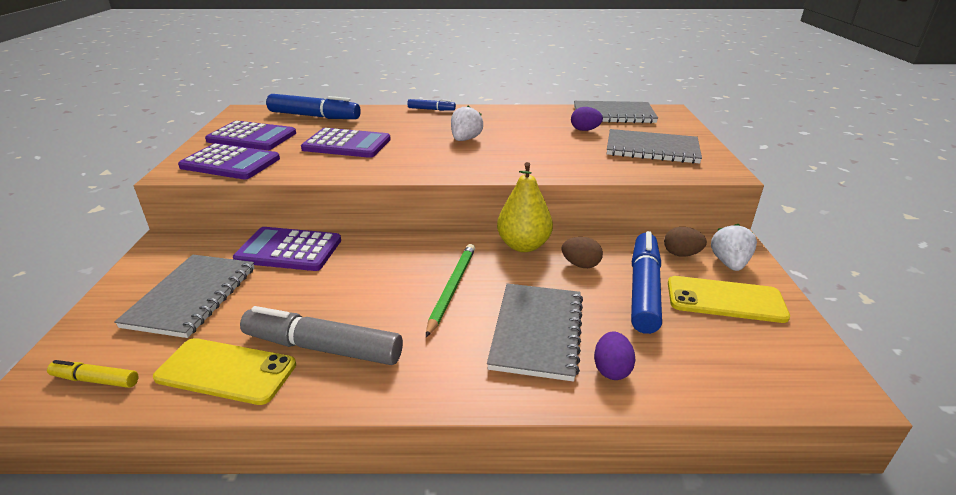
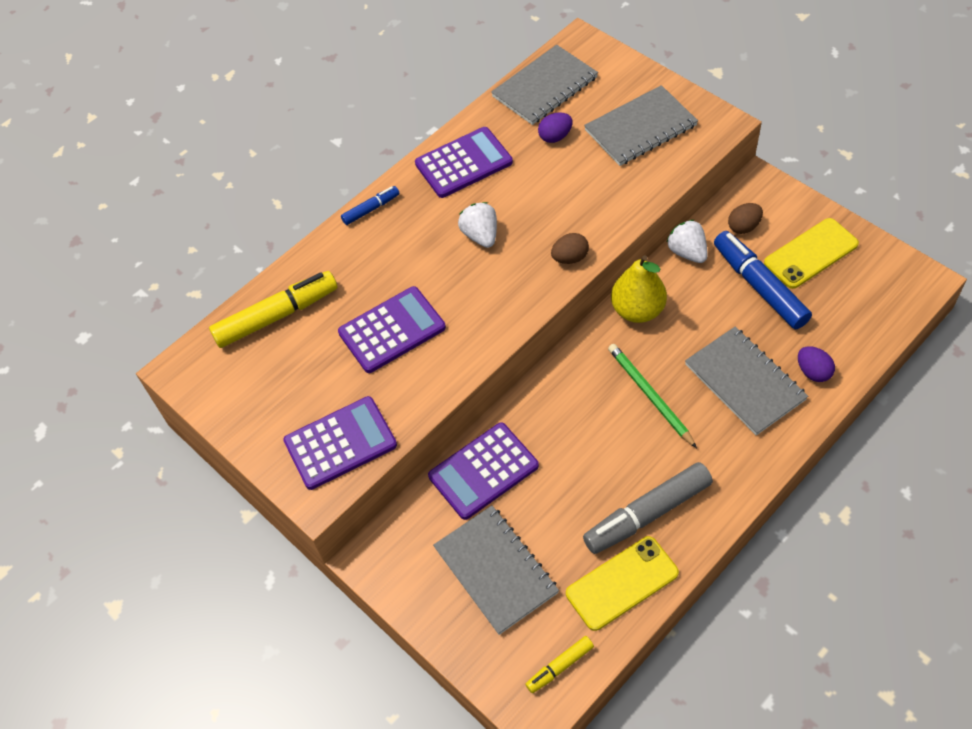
camera: 40 degrees left, 25 degrees up
(252, 137) = (282, 397): purple calculator -> purple calculator (463, 163)
(314, 116) = (276, 316): blue marker -> yellow marker
(580, 265) = (697, 296): brown egg -> brown egg (570, 258)
(729, 263) = (780, 211): white strawberry -> white strawberry (687, 252)

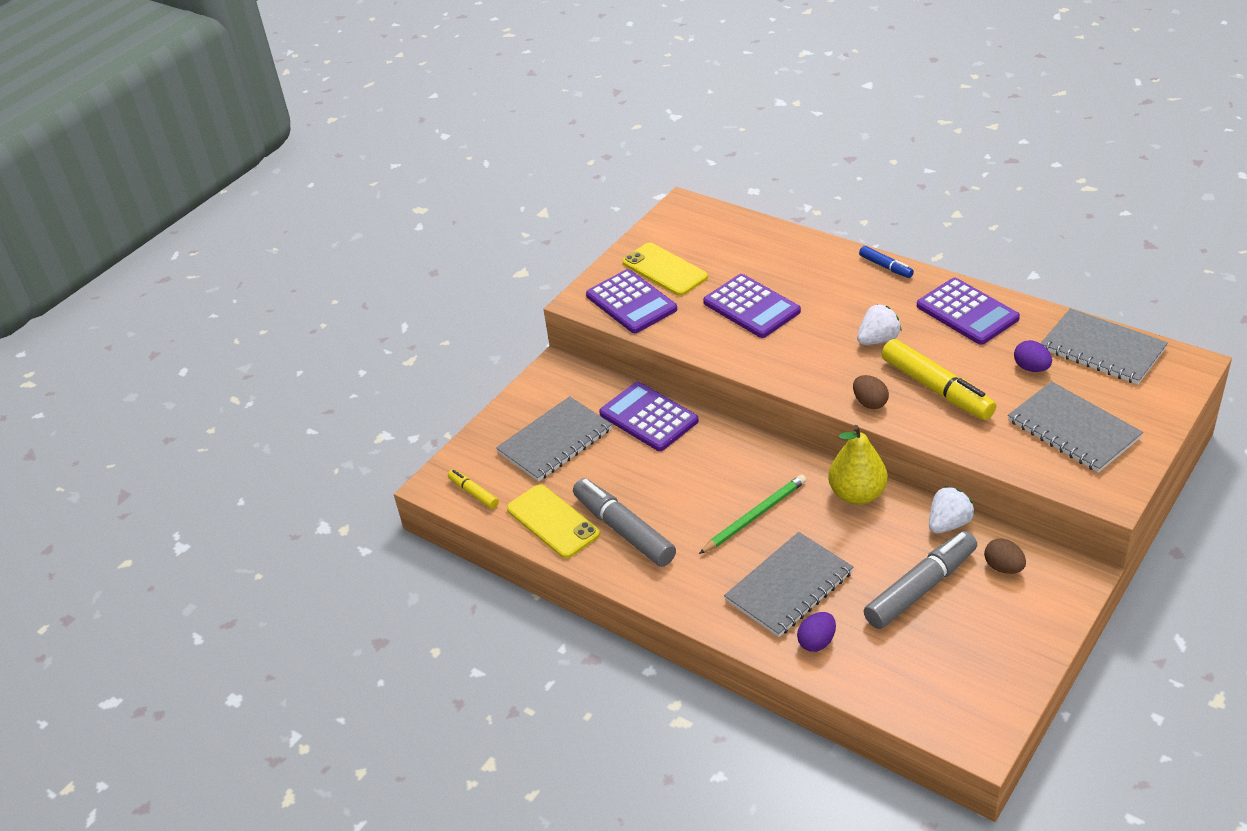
camera: 80 degrees right, 15 degrees down
(276, 316) = (749, 241): yellow marker -> yellow marker (936, 389)
(759, 286) = (920, 588): blue marker -> grey marker
(810, 253) = (985, 630): yellow phone -> yellow phone (664, 270)

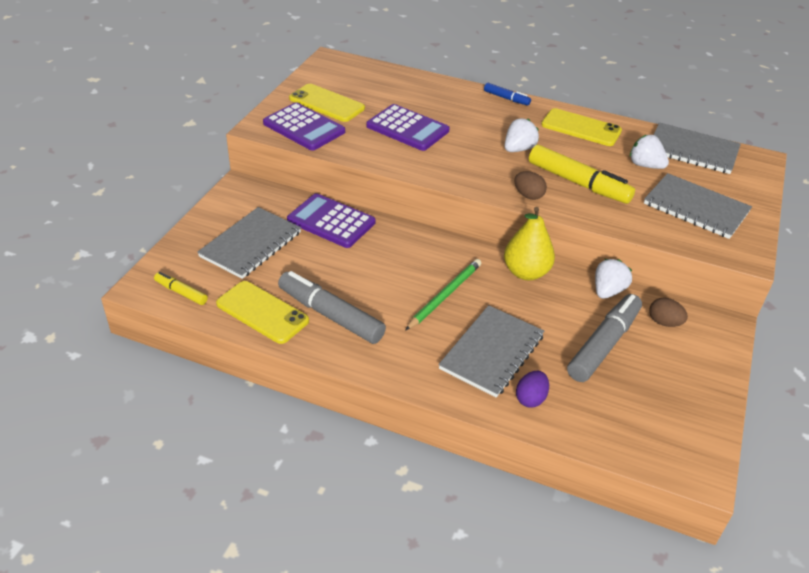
camera: 20 degrees left, 0 degrees up
(967, 312) = (581, 128): purple calculator -> yellow phone
(1031, 368) = (645, 165): purple egg -> white strawberry

